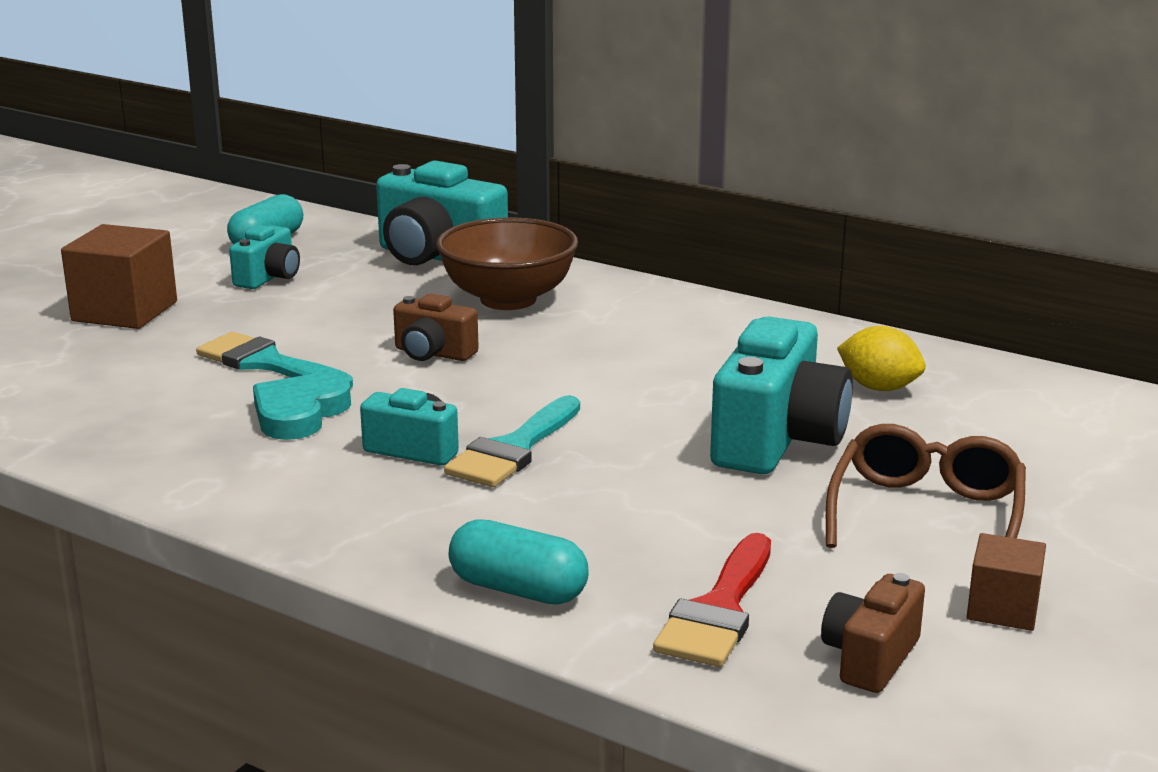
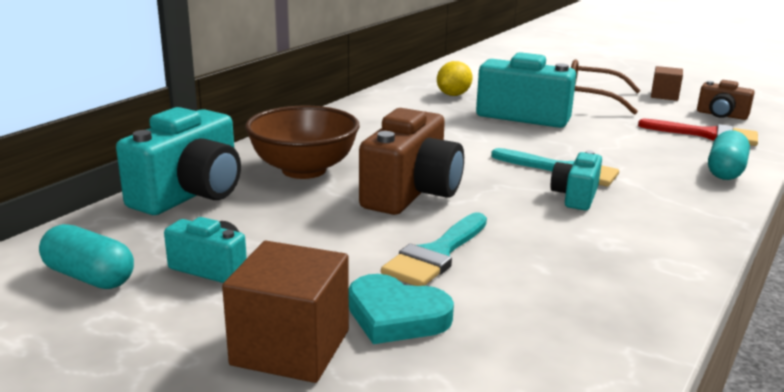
camera: 90 degrees left, 0 degrees up
(299, 413) = (533, 236): turquoise heart -> turquoise heart (396, 316)
(433, 353) = (411, 193): brown camera -> brown camera, size x1.84

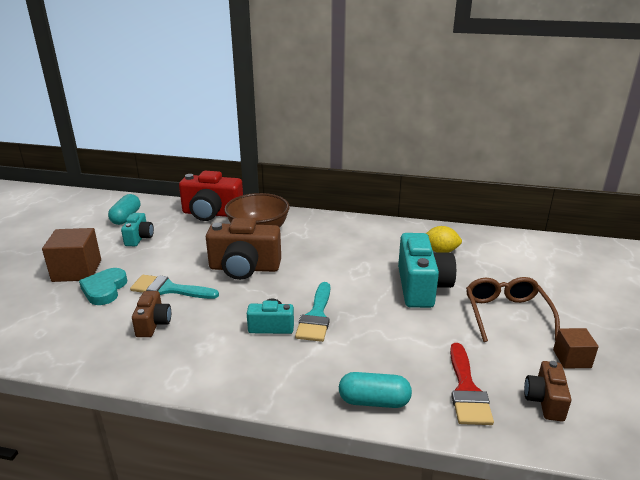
camera: 70 degrees right, 5 degrees up
(190, 194) = (212, 214): turquoise camera -> red camera
(538, 276) = (153, 324): none -> brown camera

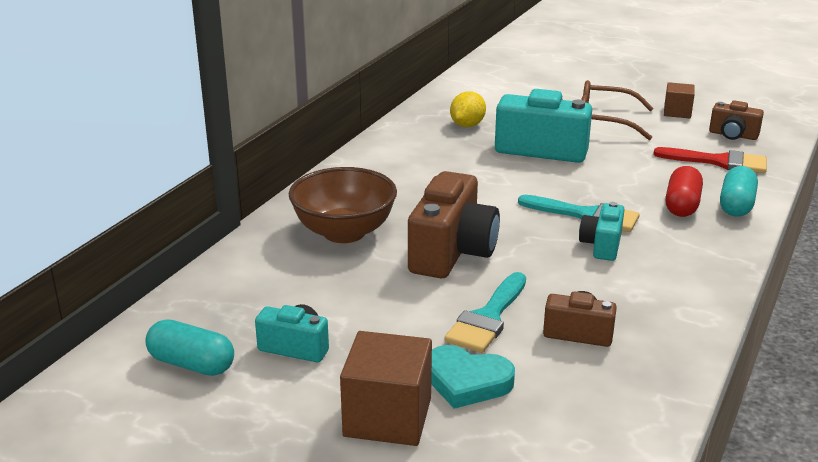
camera: 75 degrees left, 0 degrees up
(212, 214) = (247, 269): red camera -> none
(357, 366) = (682, 205): none -> red capsule

